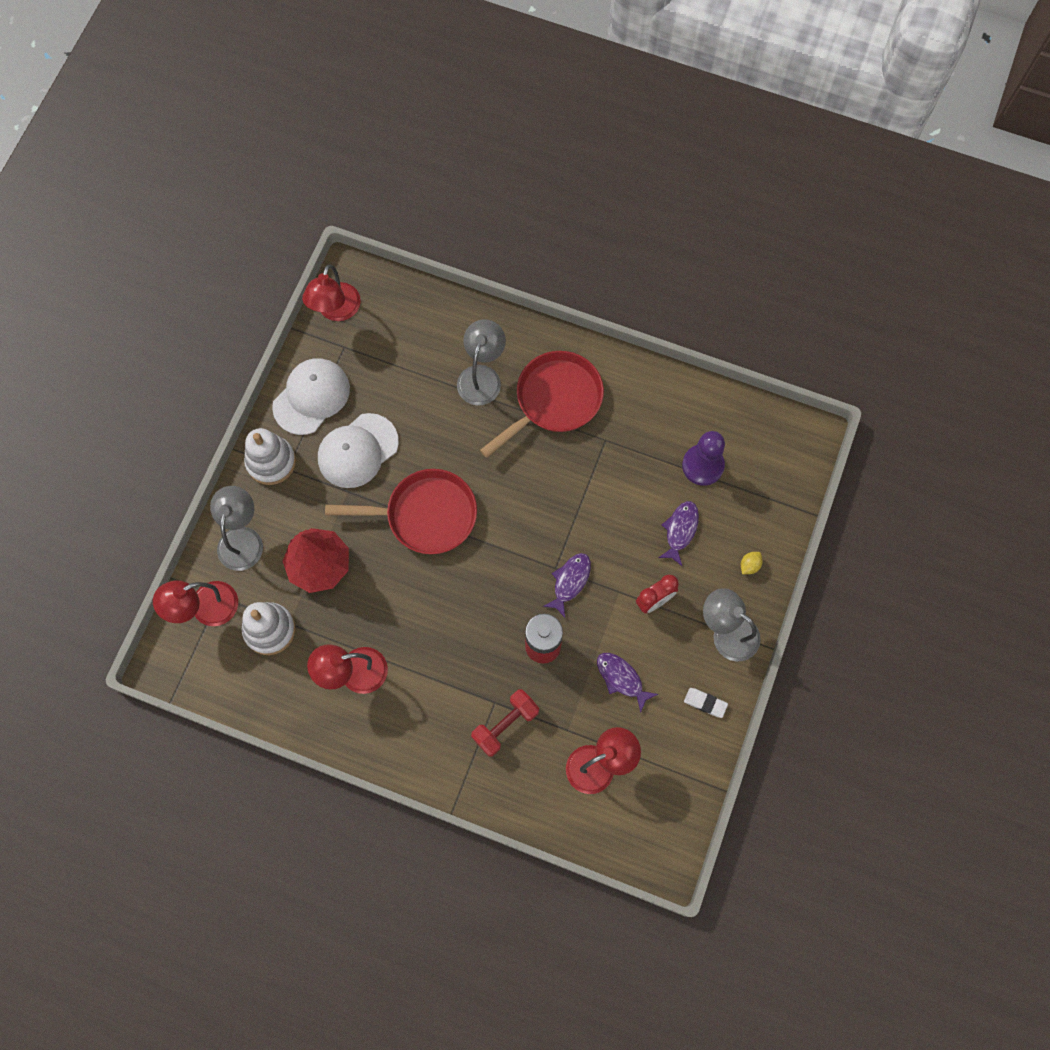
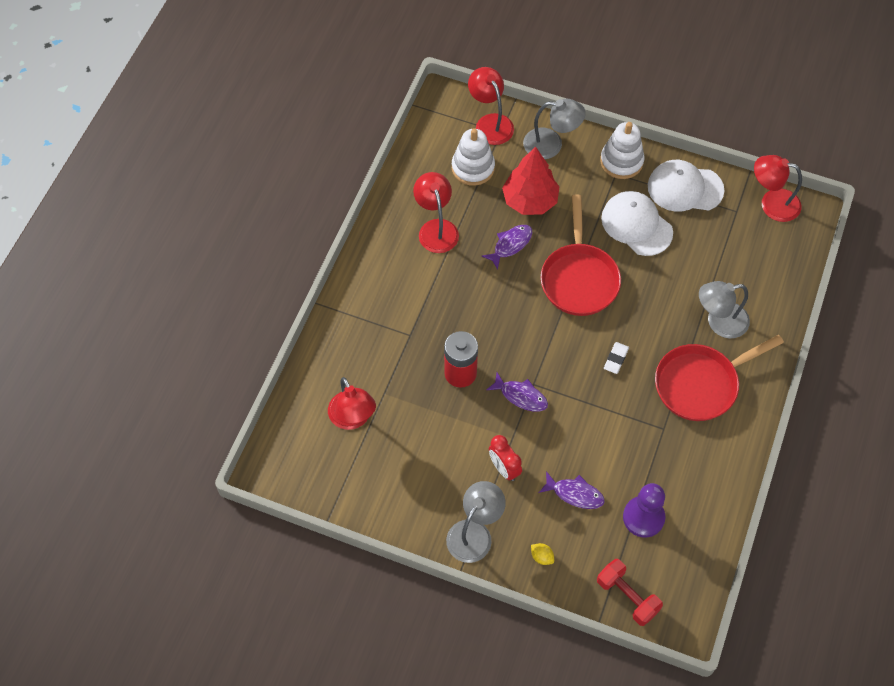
camera: 90 degrees right, 10 degrees down
(311, 397) = (685, 188): white cap -> white cap turned 150 degrees clockwise
(482, 376) = (719, 322): grey lamp -> grey lamp turned 150 degrees clockwise
(505, 725) = (390, 343): red dumbbell -> red dumbbell (627, 596)
(554, 400) = (700, 384): red pan -> red pan turned 105 degrees clockwise
(621, 678) = (430, 438): purple fish -> purple fish (510, 245)
(705, 703) = (406, 510): white eraser -> white eraser (616, 359)

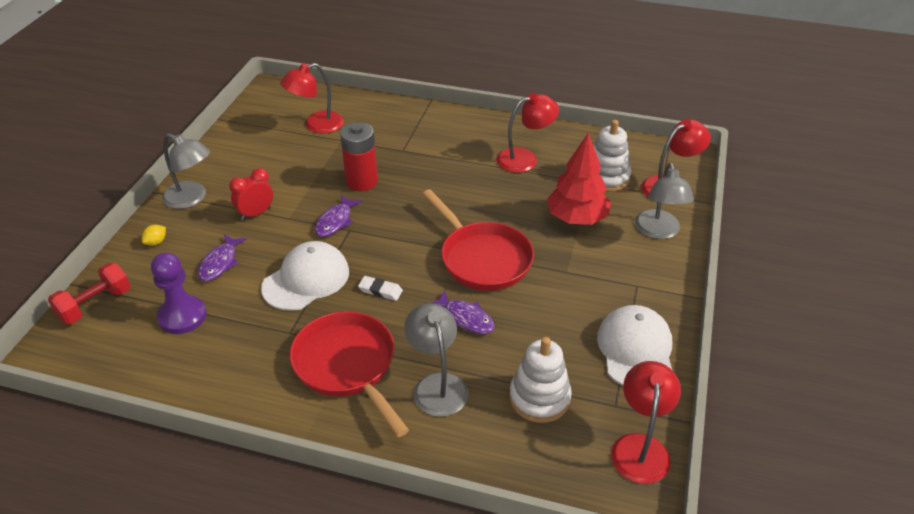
camera: 85 degrees right, 20 degrees down
(510, 245) = (516, 207): purple fish -> purple fish (465, 318)
(579, 278) = (482, 258): red pan -> red pan turned 120 degrees counterclockwise
(621, 161) = (656, 290): white stacking toy -> white stacking toy (539, 398)
(636, 225) = (566, 305): white cap -> white cap (306, 279)

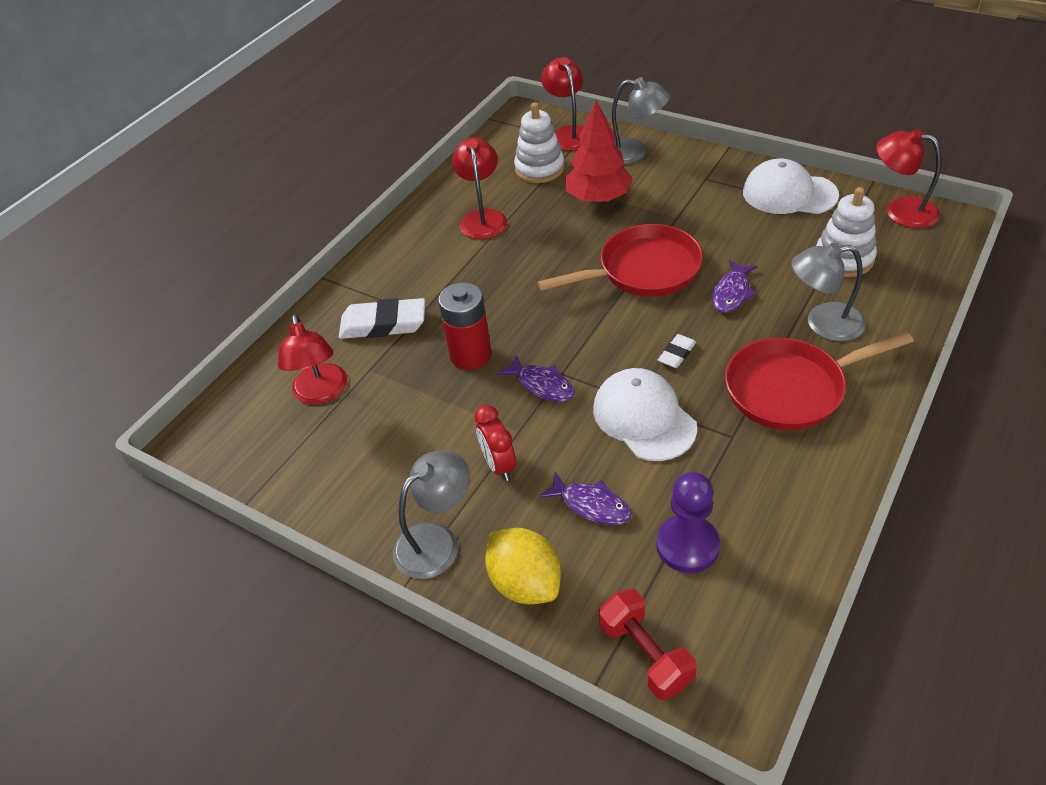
camera: 70 degrees left, 5 degrees up
(156, 242) = (525, 583): yellow lemon -> yellow lemon, size x2.28
(388, 136) = (383, 324): none -> white eraser
(465, 318) = (731, 293): purple fish -> purple fish turned 150 degrees clockwise

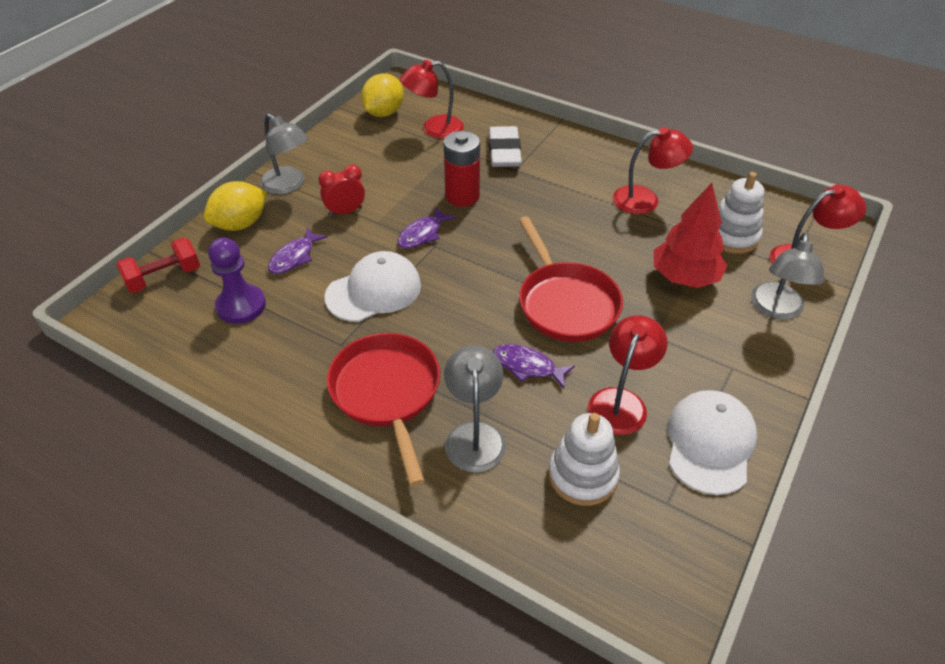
camera: 85 degrees right, 0 degrees up
(269, 452) = (384, 113): none -> yellow lemon
(677, 354) = (446, 317): white eraser -> none
(900, 211) = (683, 560): red lamp -> red lamp (621, 401)

